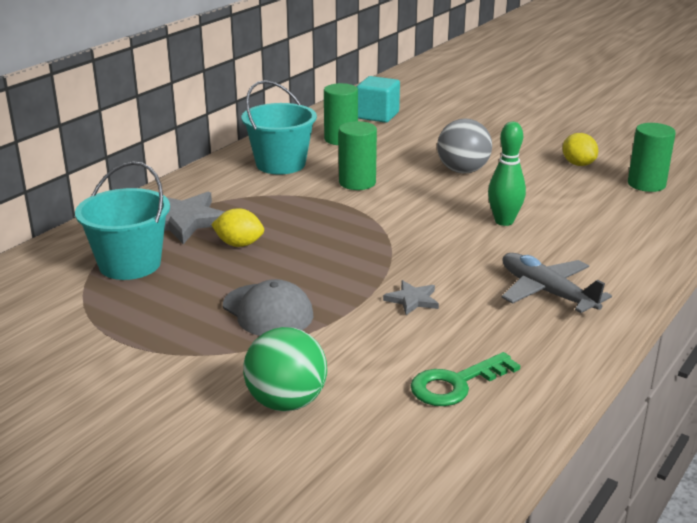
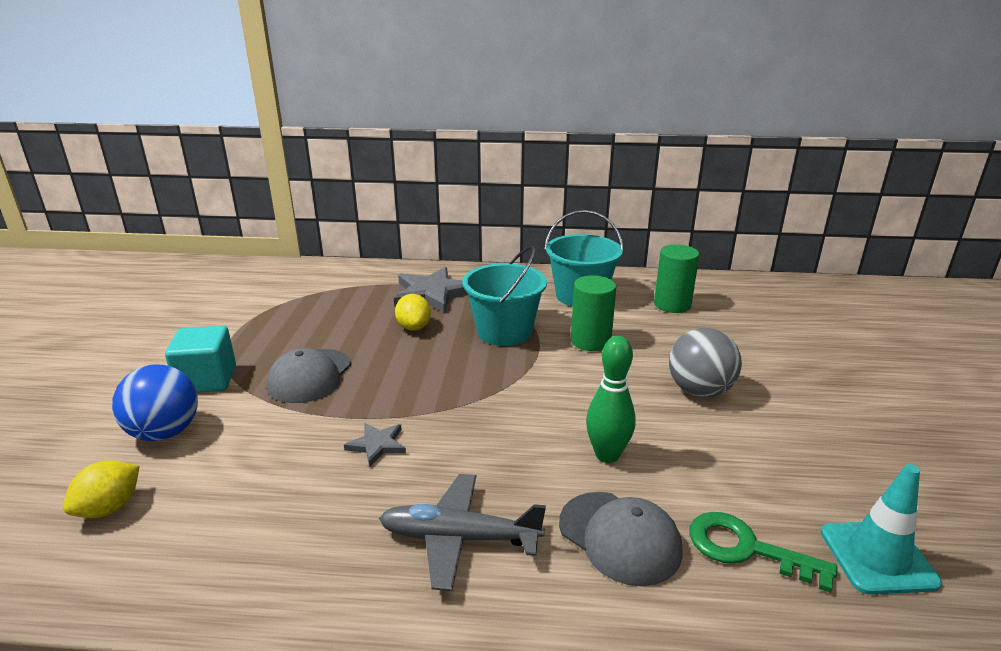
camera: 60 degrees right, 0 degrees up
(130, 264) = (347, 299): turquoise bucket -> turquoise bucket (504, 332)
(286, 402) = (165, 432): green ball -> blue ball
(377, 115) = (756, 305): turquoise cube -> turquoise cube (207, 379)
(455, 384) = (223, 523): green key -> green key (745, 548)
(547, 292) = (459, 538): grey plane -> grey plane turned 105 degrees counterclockwise
(578, 164) = (846, 471): yellow lemon -> yellow lemon (110, 508)
(584, 242) = (619, 537): none -> grey cap
(646, 184) = (877, 557): green cylinder -> turquoise traffic cone

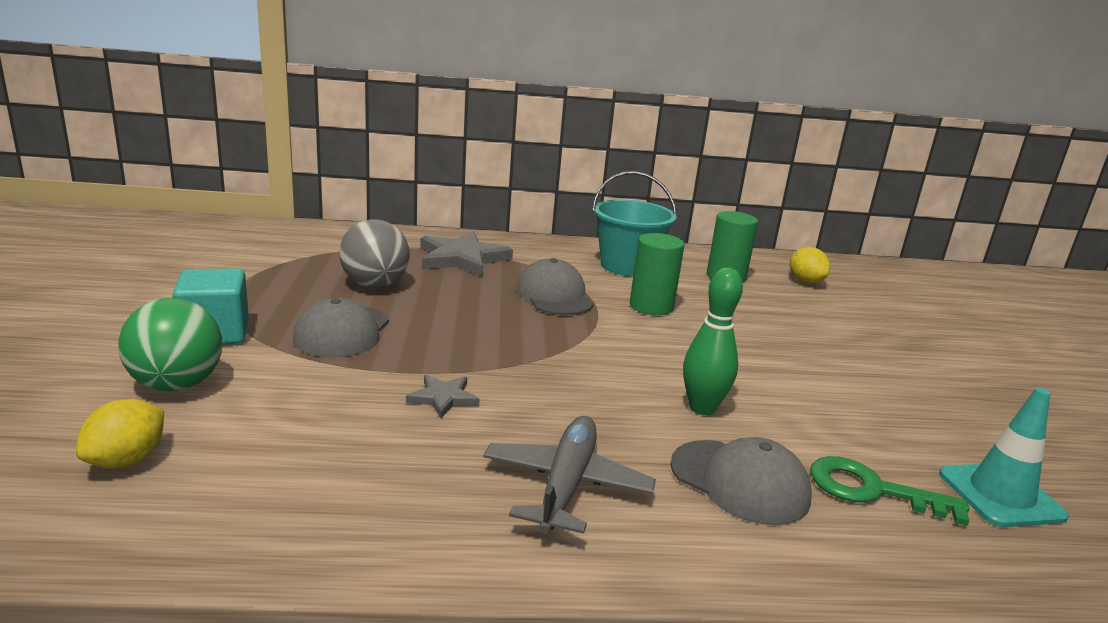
camera: 10 degrees left, 5 degrees down
(165, 432) = (177, 384): blue ball -> green ball
(414, 327) = (451, 289): yellow lemon -> yellow lemon (805, 281)
(459, 538) = (566, 485): grey plane -> grey plane turned 105 degrees clockwise
(504, 332) = (554, 295): turquoise bucket -> grey cap
(699, 391) = (779, 352): grey ball -> grey ball (375, 285)

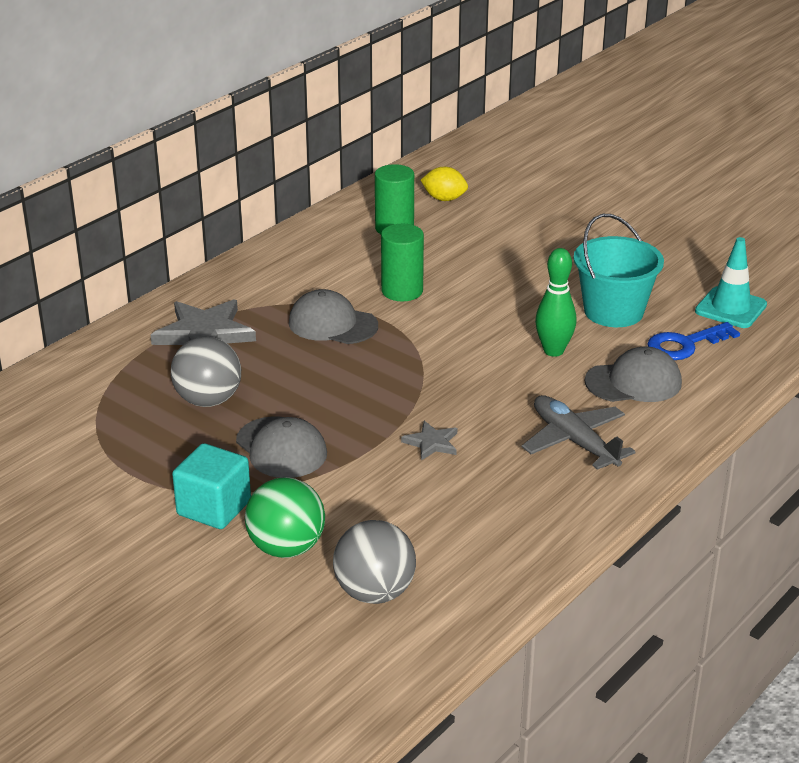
camera: 45 degrees left, 10 degrees up
(126, 460) = (374, 592): yellow lemon -> grey ball
(627, 266) = (320, 261): turquoise bucket -> turquoise bucket (613, 311)
(871, 490) = (684, 345): green key -> blue key

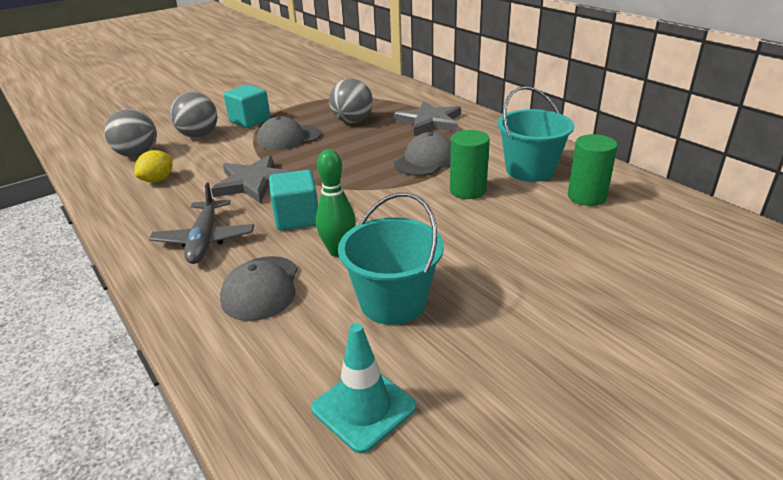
camera: 105 degrees right, 0 degrees up
(286, 548) = (199, 135): green ball -> grey ball
(342, 258) = (530, 170): none -> turquoise bucket
(431, 443) = (254, 183): grey star -> grey star, size x1.96
(444, 199) = (658, 229): yellow lemon -> yellow lemon (158, 180)
(503, 389) = (297, 218): none -> turquoise cube
(574, 441) = (205, 240): grey plane -> grey plane turned 105 degrees clockwise
(684, 345) = (304, 340): blue key -> none

